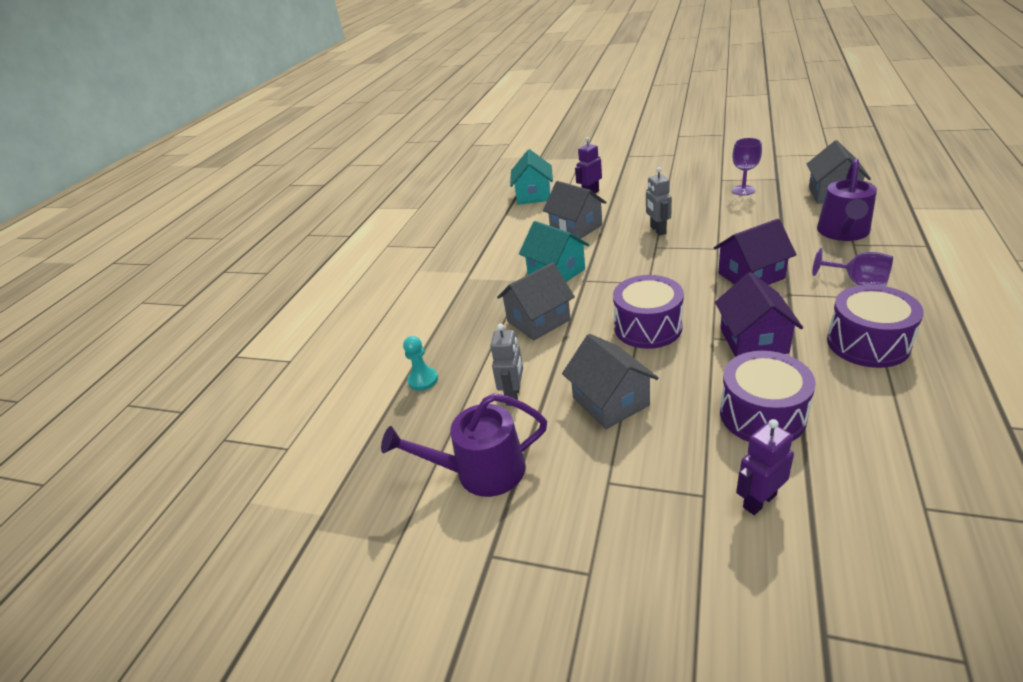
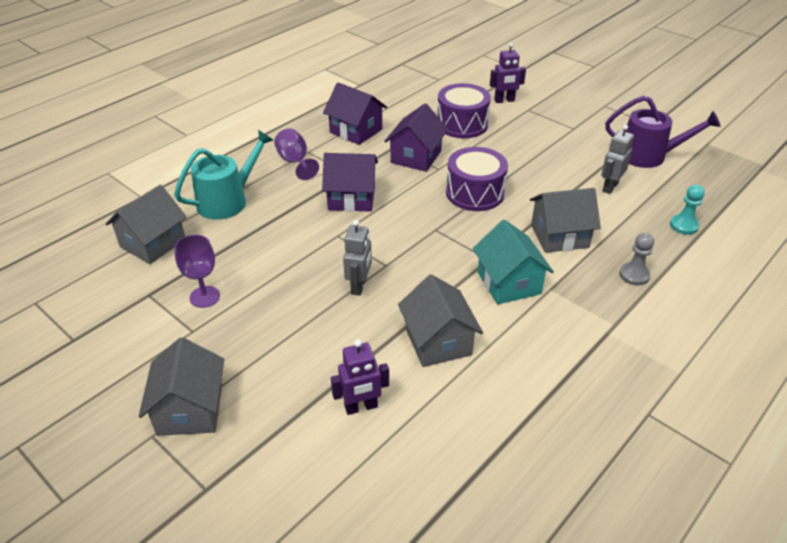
camera: 160 degrees left, 5 degrees up
(461, 315) = (634, 275): none -> grey pawn
(533, 195) = (440, 462): turquoise house -> none
(610, 401) = (543, 160): grey house -> grey house (190, 409)
(843, 232) = (227, 201): purple watering can -> turquoise watering can
(867, 343) = (356, 131): purple drum -> purple house

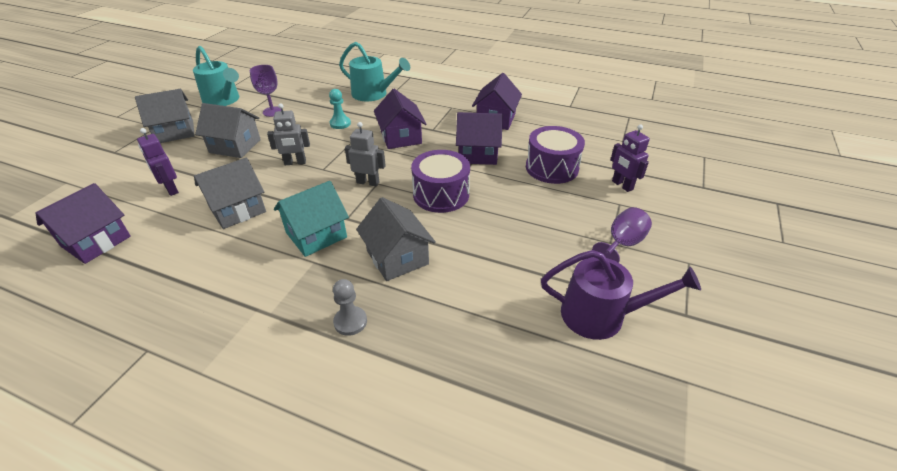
camera: 70 degrees right, 0 degrees up
(120, 350) = (223, 100): none -> turquoise watering can
(153, 243) = (319, 84): grey house -> grey house (235, 146)
(295, 162) = (434, 105): purple goblet -> purple goblet (621, 244)
(452, 481) = (96, 241): none -> purple house
(610, 187) = (506, 286): grey robot -> grey robot (368, 182)
(648, 156) = (600, 315): purple watering can -> purple watering can turned 75 degrees counterclockwise
(684, 225) = (462, 362): turquoise pawn -> turquoise pawn (340, 123)

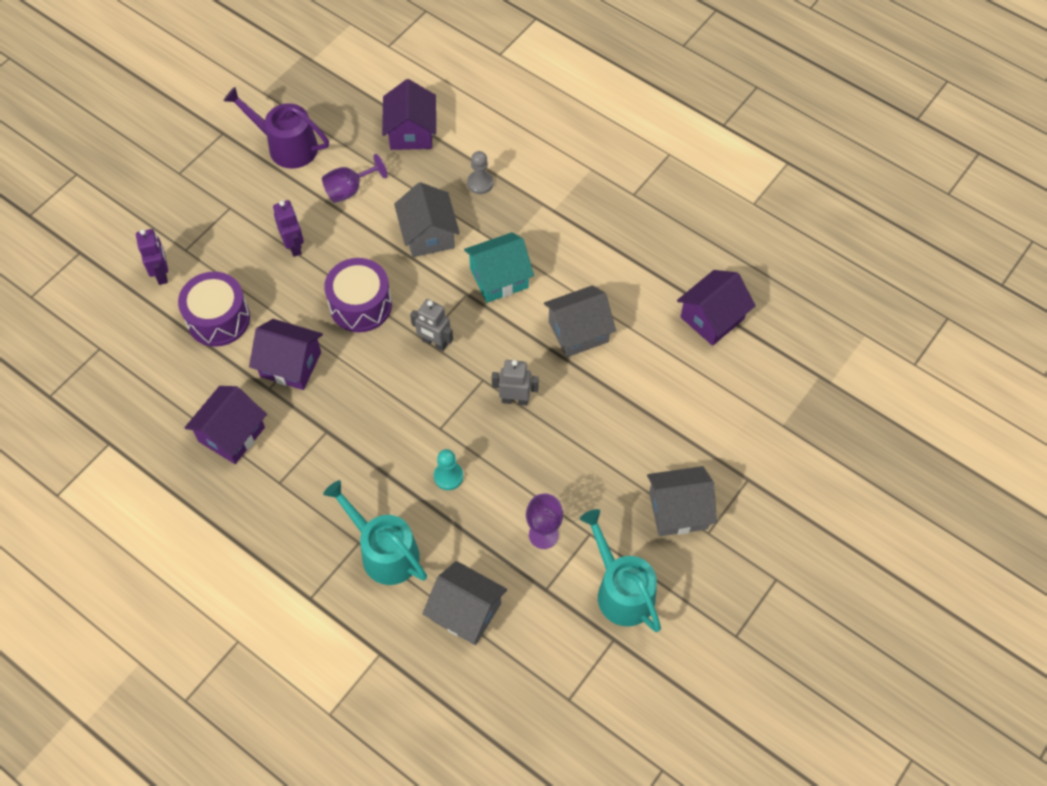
camera: 165 degrees left, 20 degrees up
(171, 189) = (656, 383): purple robot -> purple robot (294, 246)
(235, 146) = (591, 454): grey house -> grey house (466, 612)
(401, 137) = (374, 422): purple house -> purple house (411, 132)
(621, 244) = (221, 203): purple goblet -> purple goblet (349, 190)

